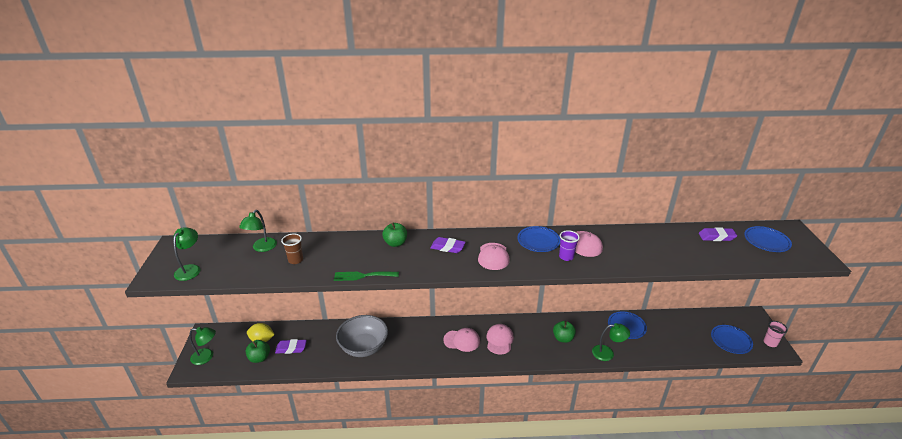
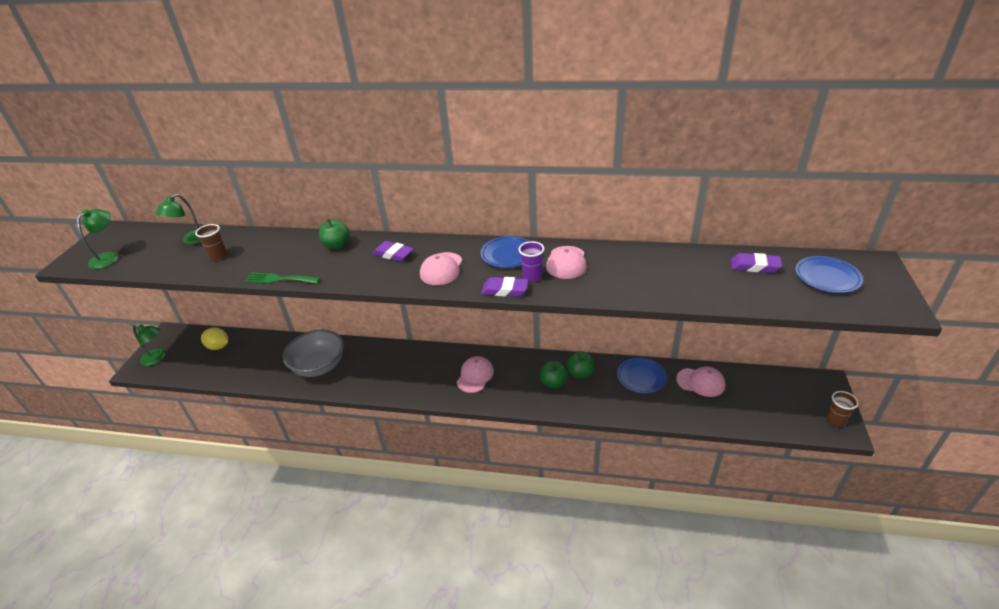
camera: 15 degrees right, 5 degrees up
(259, 358) = (208, 365): green apple -> green apple (580, 373)
(291, 348) = (243, 359): purple eraser -> purple eraser (505, 290)
(462, 340) = (431, 371): pink cap -> pink cap (700, 382)
(607, 353) = (602, 407): green lamp -> none
(730, 341) = (778, 411): blue plate -> none
(770, 343) = (835, 420): pink cup -> brown cup

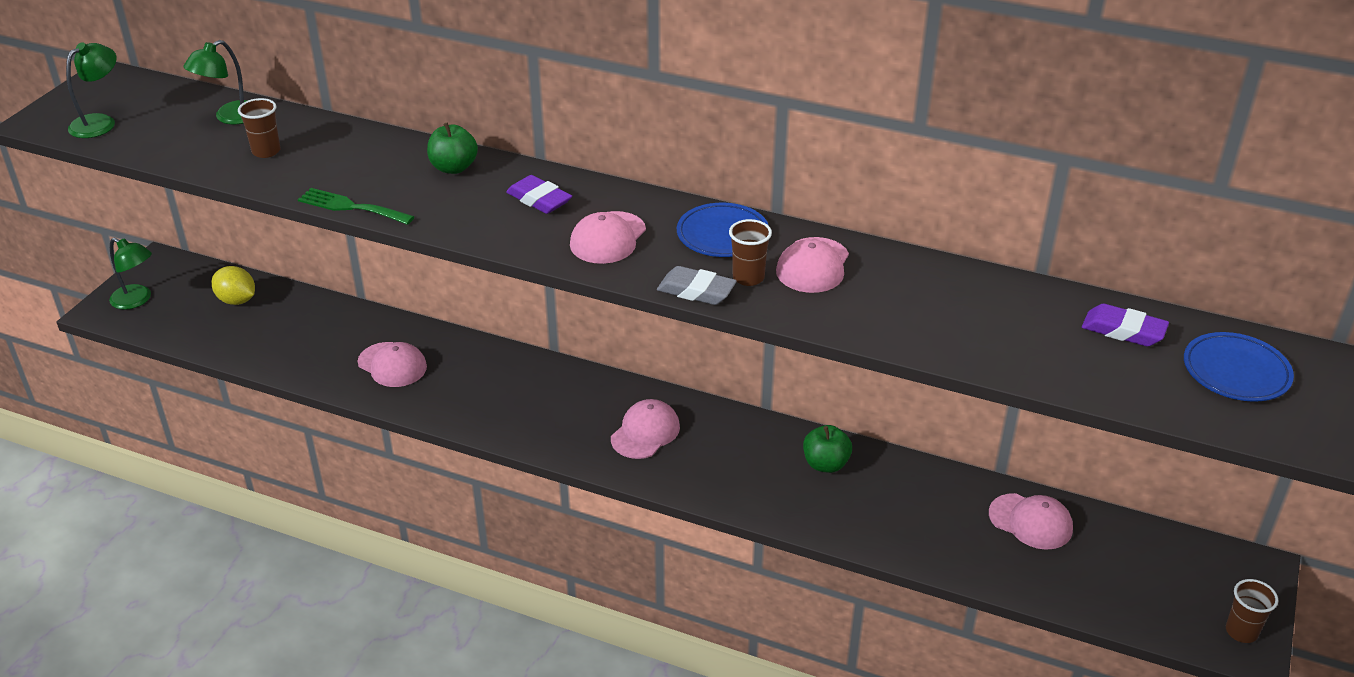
camera: 10 degrees right, 0 degrees up
(319, 366) = (392, 365): grey bowl -> pink cap
(505, 290) = (696, 291): purple eraser -> grey eraser
(532, 276) = (748, 277): purple cup -> brown cup
(553, 382) = (774, 470): green apple -> none
(641, 377) = (929, 492): blue plate -> none

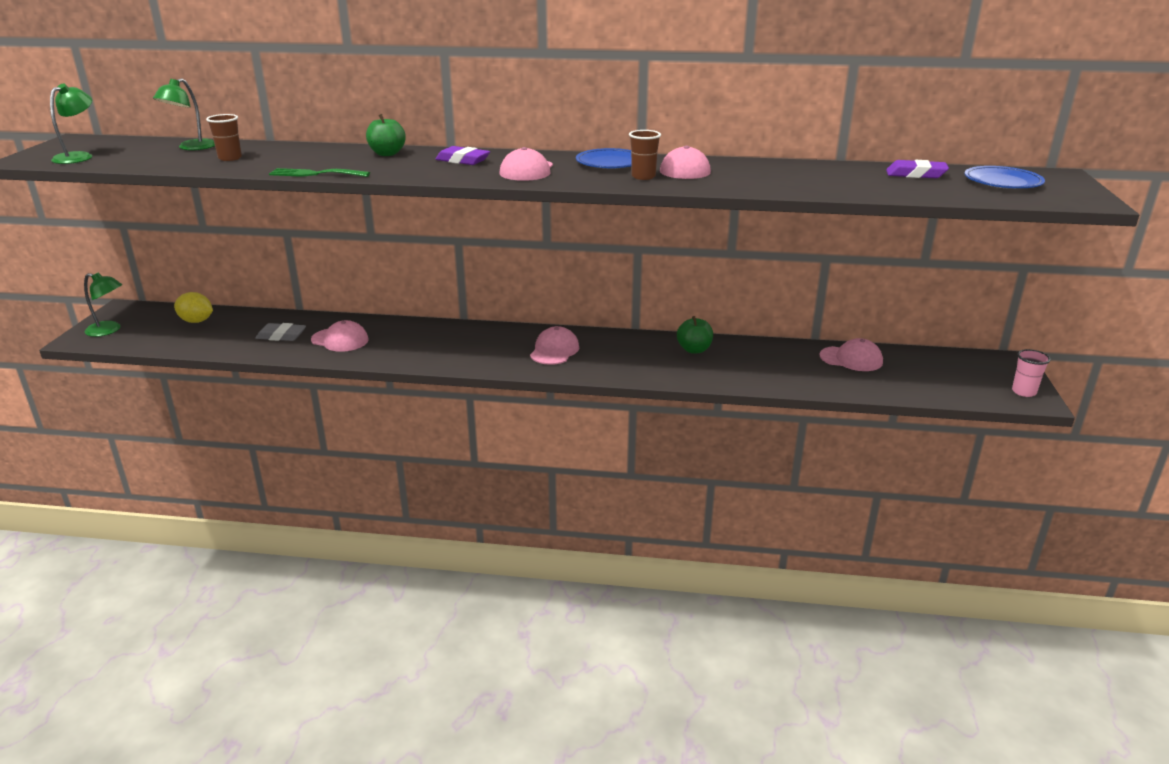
camera: 15 degrees left, 10 degrees down
(696, 291) = (610, 184): grey eraser -> grey eraser (281, 336)
(1241, 631) = (1024, 392): brown cup -> pink cup

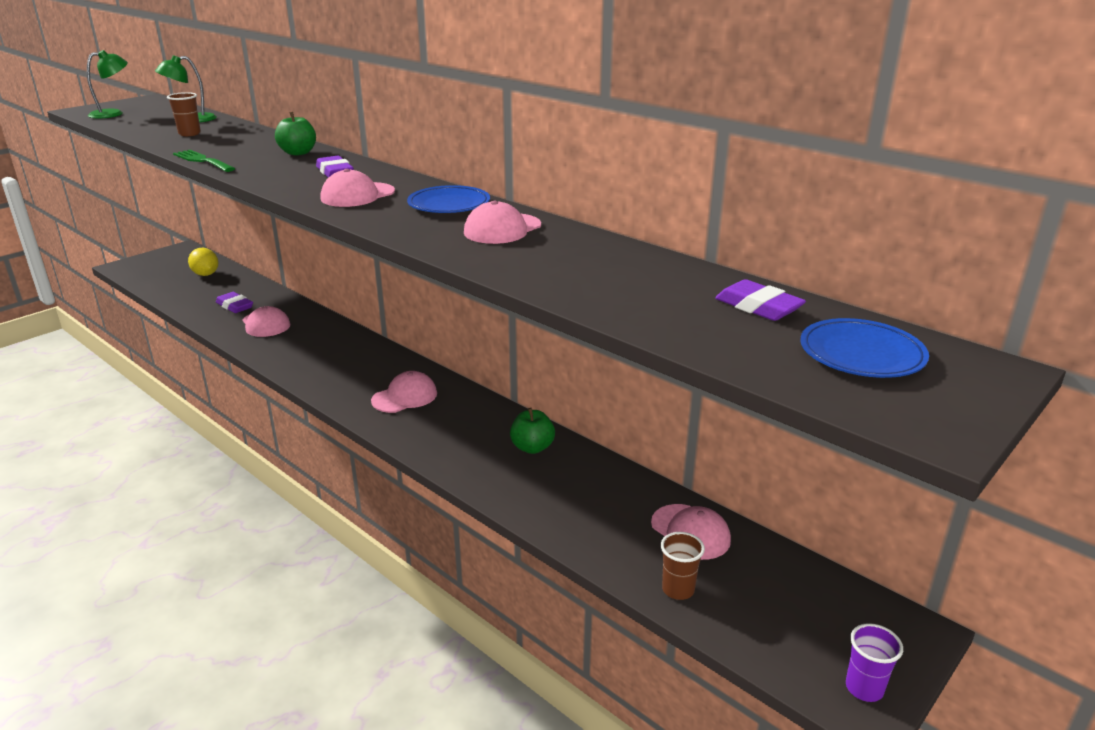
camera: 35 degrees right, 0 degrees up
(109, 330) = (148, 265): green lamp -> none
(281, 336) = (235, 306): grey eraser -> purple eraser
(643, 177) = (439, 228): brown cup -> brown cup (678, 589)
(1024, 392) = (864, 688): pink cup -> purple cup

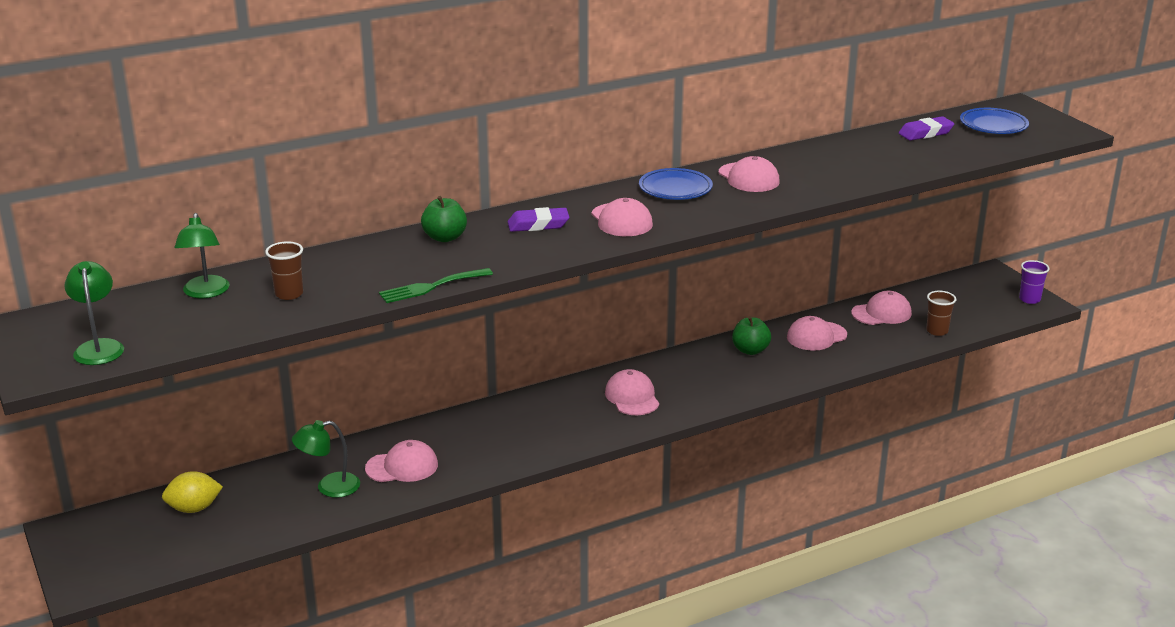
camera: 70 degrees left, 0 degrees up
(235, 306) = (329, 487): purple eraser -> green lamp
(593, 488) = (816, 336): none -> pink cap

